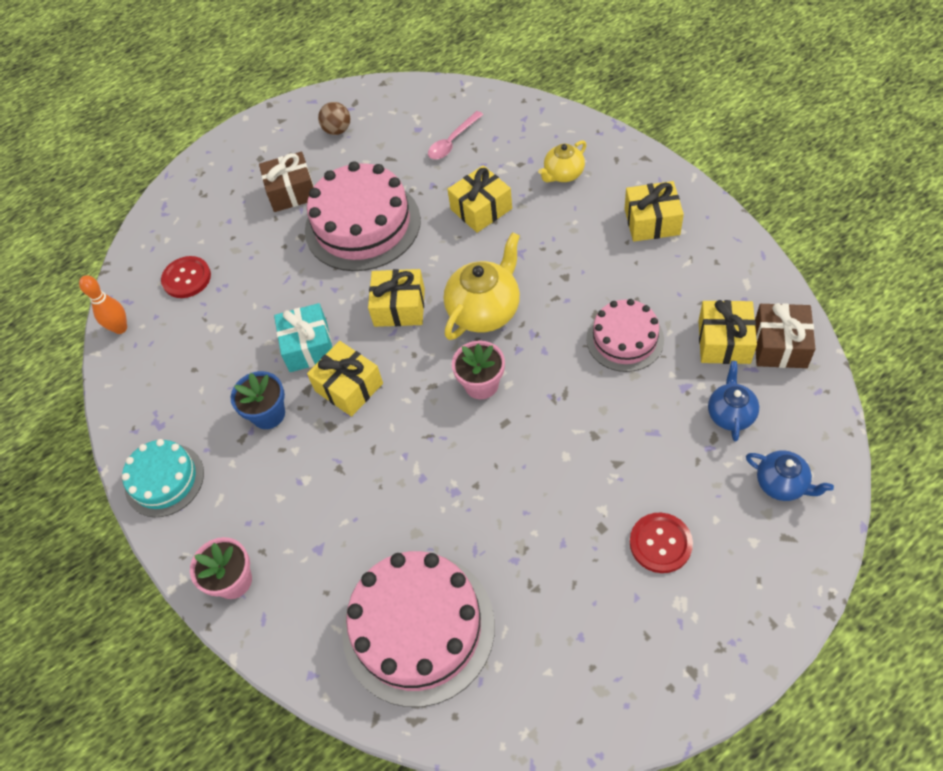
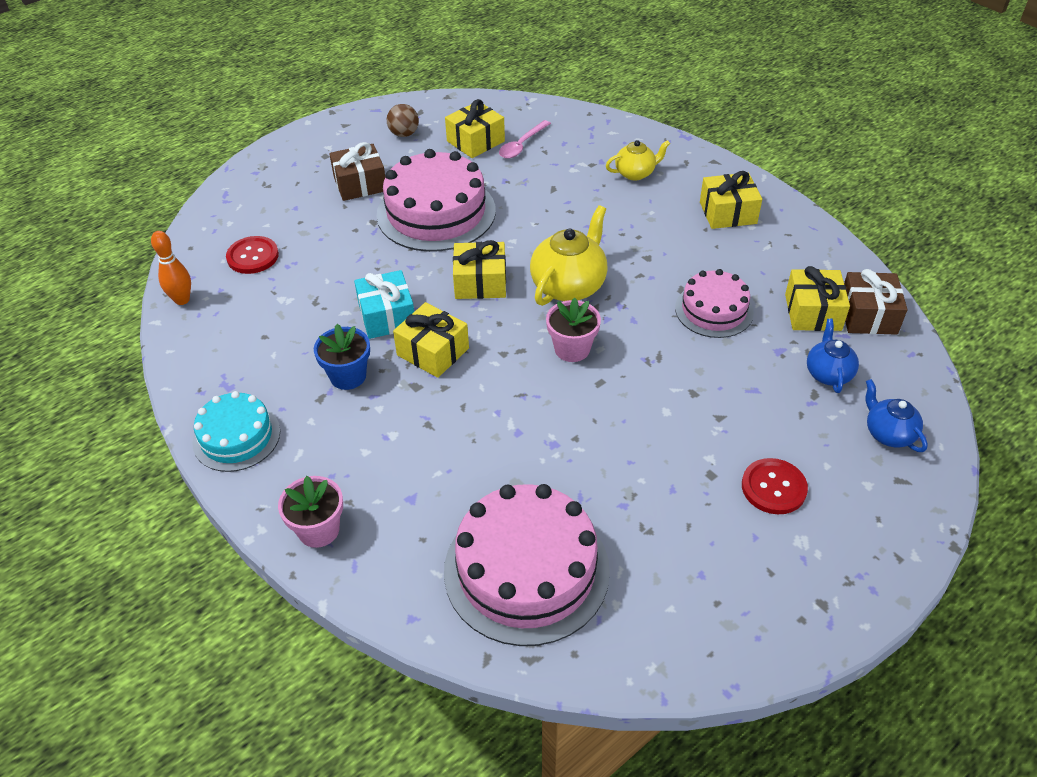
camera: 10 degrees left, 10 degrees down
(481, 209) = (556, 200): yellow gift -> yellow gift (475, 141)
(563, 174) = (635, 173): yellow teapot -> yellow teapot turned 150 degrees counterclockwise
(782, 484) = (888, 433): blue teapot -> blue teapot turned 150 degrees counterclockwise

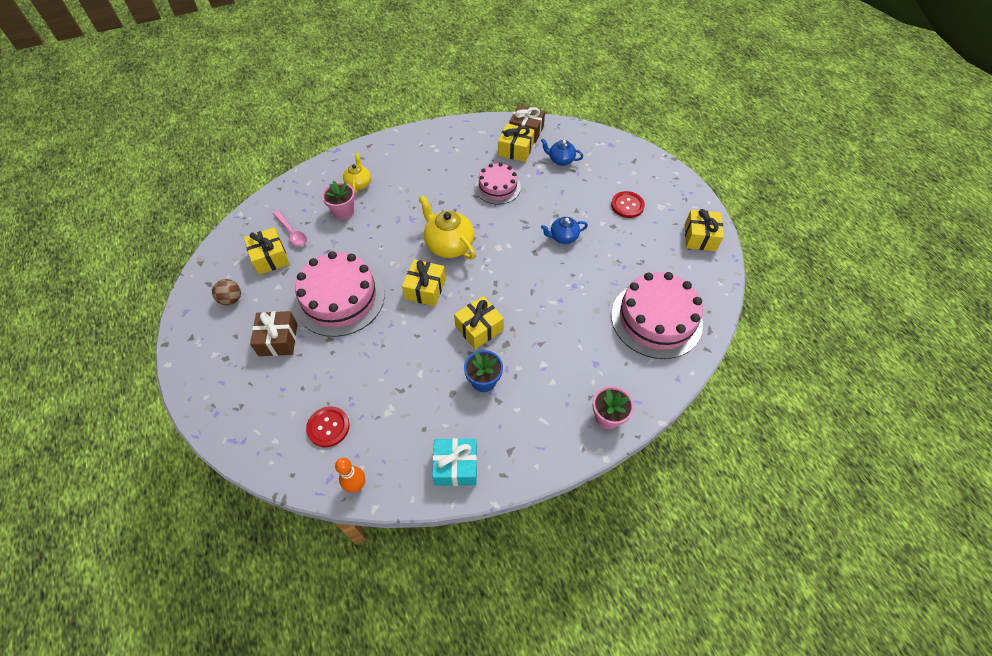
camera: 75 degrees left, 10 degrees up
(236, 437) = (517, 458): turquoise cake -> none
(387, 316) = (435, 348): turquoise gift -> turquoise gift (456, 466)
(572, 349) = (504, 258): pink flower pot -> pink flower pot (343, 211)
(728, 213) = (420, 155): yellow gift -> yellow gift (700, 237)
(888, 433) = (605, 154): blue teapot -> blue teapot (563, 237)

